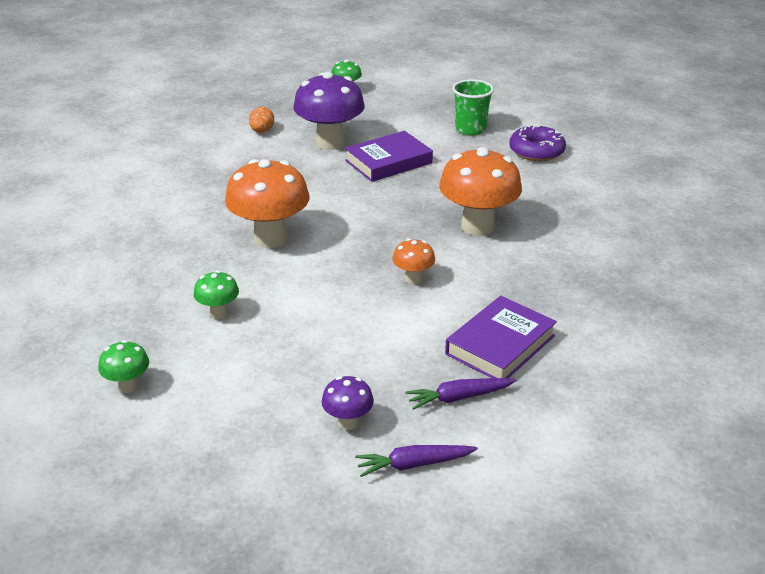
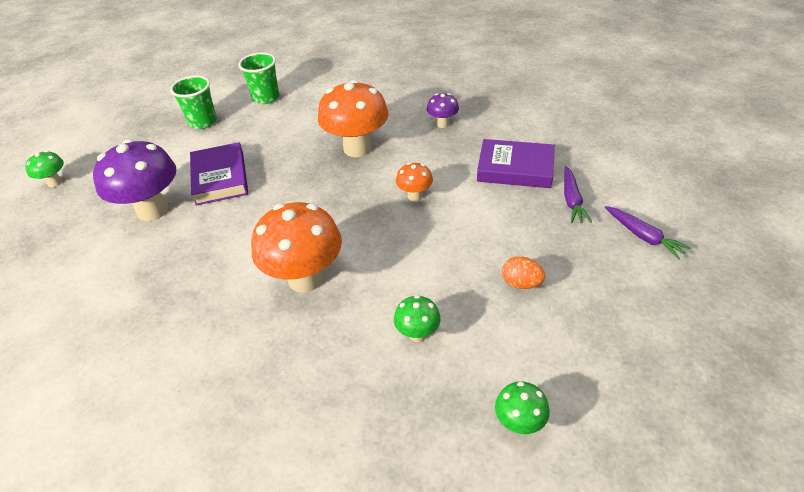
camera: 70 degrees left, 10 degrees up
(262, 131) = (81, 259): orange egg -> orange egg (521, 283)
(348, 422) = (593, 264): purple mushroom -> purple mushroom (442, 124)
(414, 464) = (643, 236): purple carrot -> purple carrot turned 45 degrees counterclockwise
(500, 345) = (515, 168): purple book -> purple book turned 45 degrees counterclockwise
(536, 151) = (266, 97): purple donut -> green cup

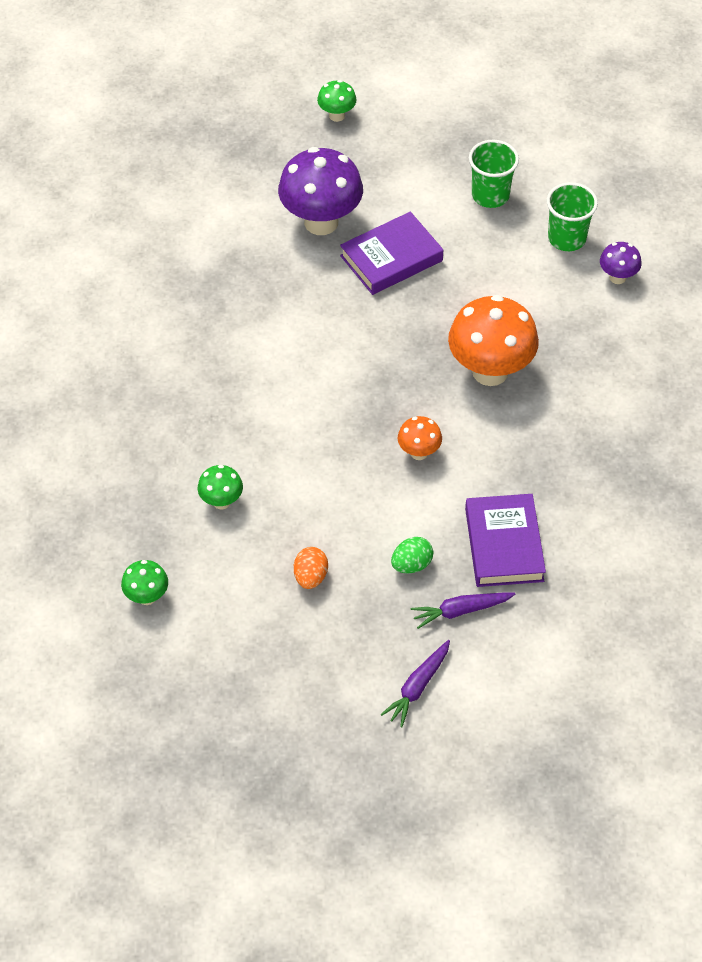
camera: 70 degrees right, 10 degrees up
(305, 279) = (264, 390): orange mushroom -> none
(442, 124) = (574, 449): purple mushroom -> purple mushroom (617, 277)
(522, 219) = (411, 564): none -> green egg

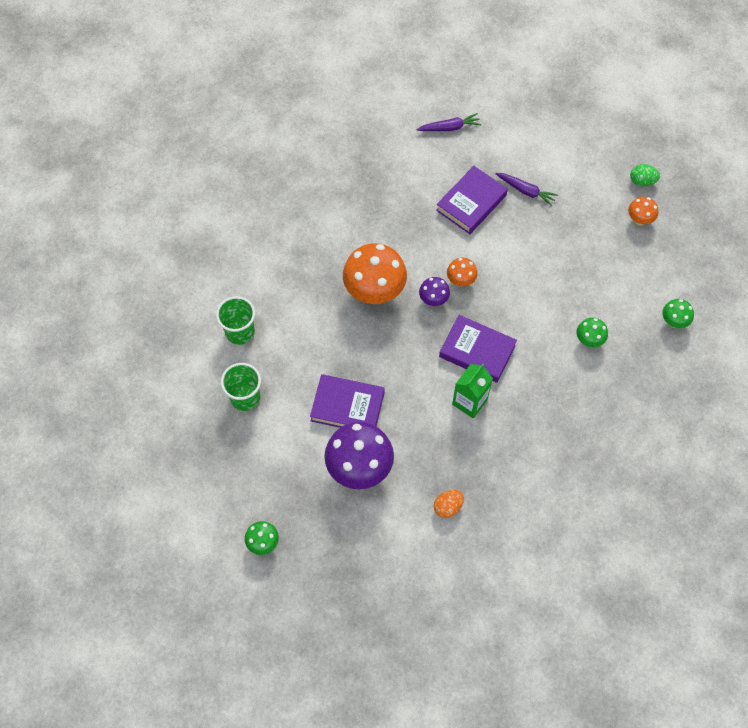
camera: 135 degrees left, 10 degrees up
(282, 350) = (469, 402): none -> green carton
(296, 688) = (639, 220): none -> orange mushroom
(310, 577) = (581, 264): orange egg -> orange egg (448, 507)
(325, 399) = (477, 351): none -> purple book
(411, 564) = (525, 230): green egg -> green egg (642, 181)
(417, 687) = (582, 176): purple carrot -> purple carrot (449, 127)
(617, 277) = (244, 286): purple mushroom -> purple mushroom (433, 300)

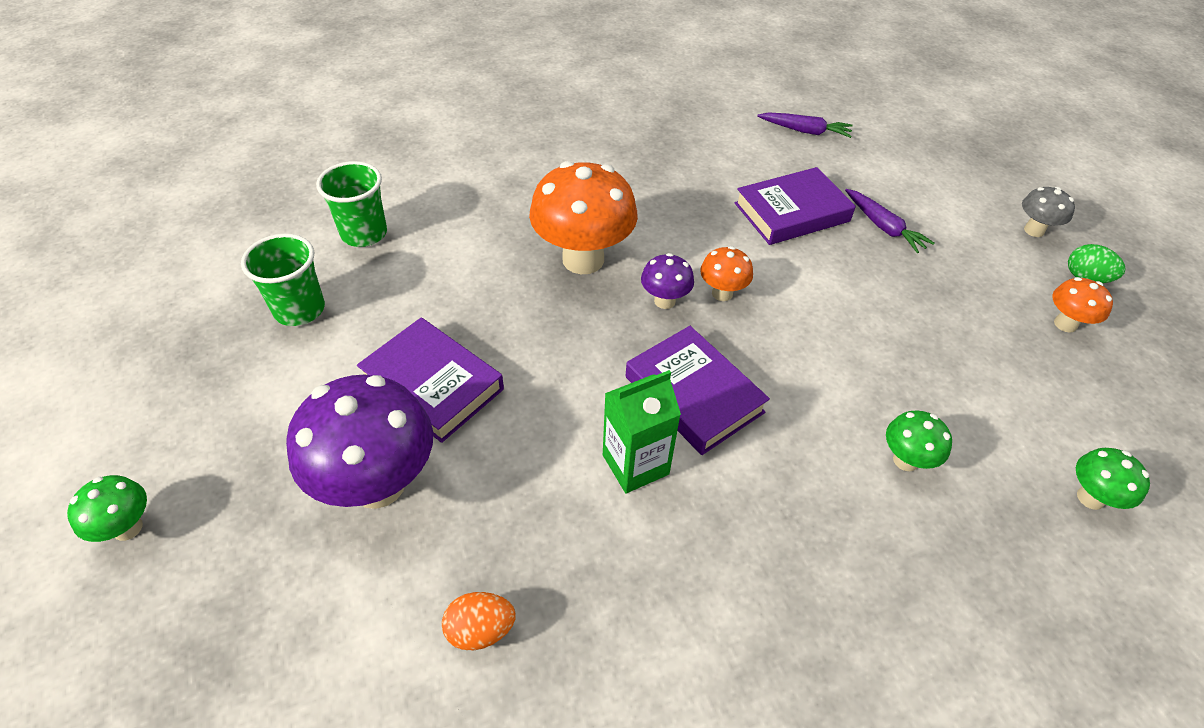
camera: 25 degrees right, 15 degrees down
(607, 156) = (1034, 230): none -> grey mushroom

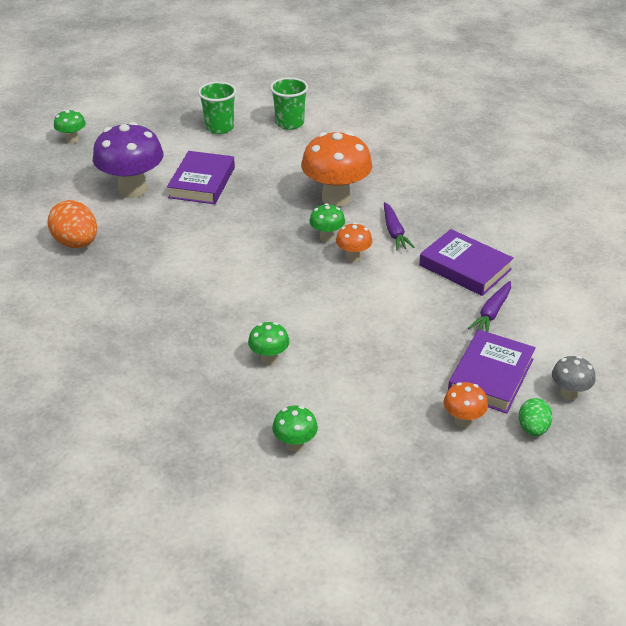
camera: 65 degrees right, 10 degrees down
(480, 630) = (76, 243): orange egg -> orange egg, size x1.69
(635, 464) = (196, 260): green carton -> none
(664, 301) = (327, 237): purple mushroom -> green mushroom
(694, 394) = (260, 267): purple book -> purple book (491, 376)
(805, 131) = (574, 253): purple carrot -> purple carrot (394, 232)

